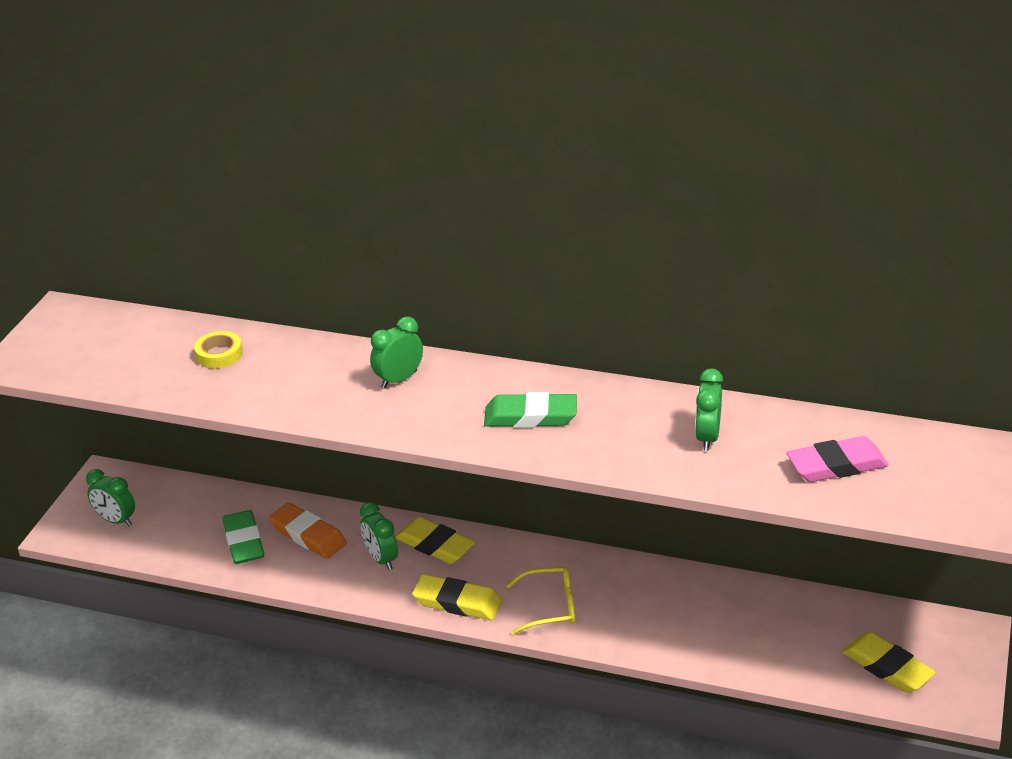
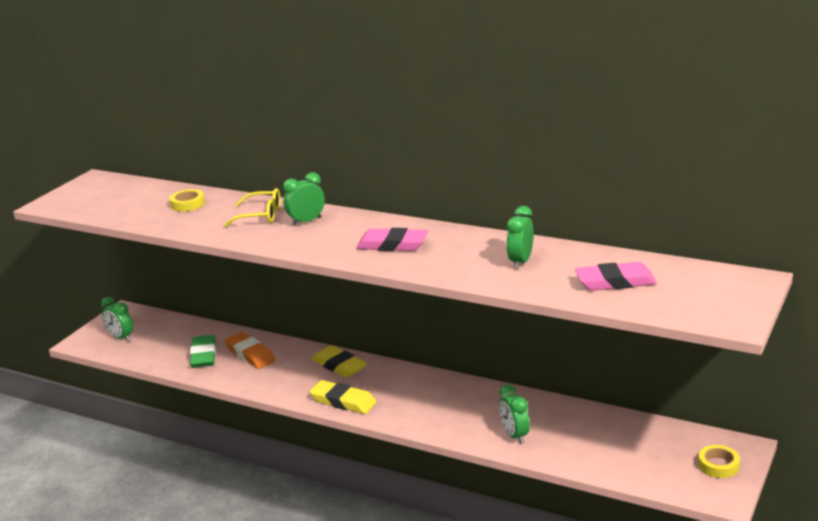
camera: 10 degrees right, 10 degrees down
(381, 559) = (297, 371): green clock -> green clock (514, 435)
(530, 416) = (392, 245): green eraser -> pink eraser
(550, 607) = (411, 409): yellow glasses -> yellow glasses (260, 215)
(887, 667) = (665, 466): yellow eraser -> none
(950, 660) = (718, 465): none -> yellow tape

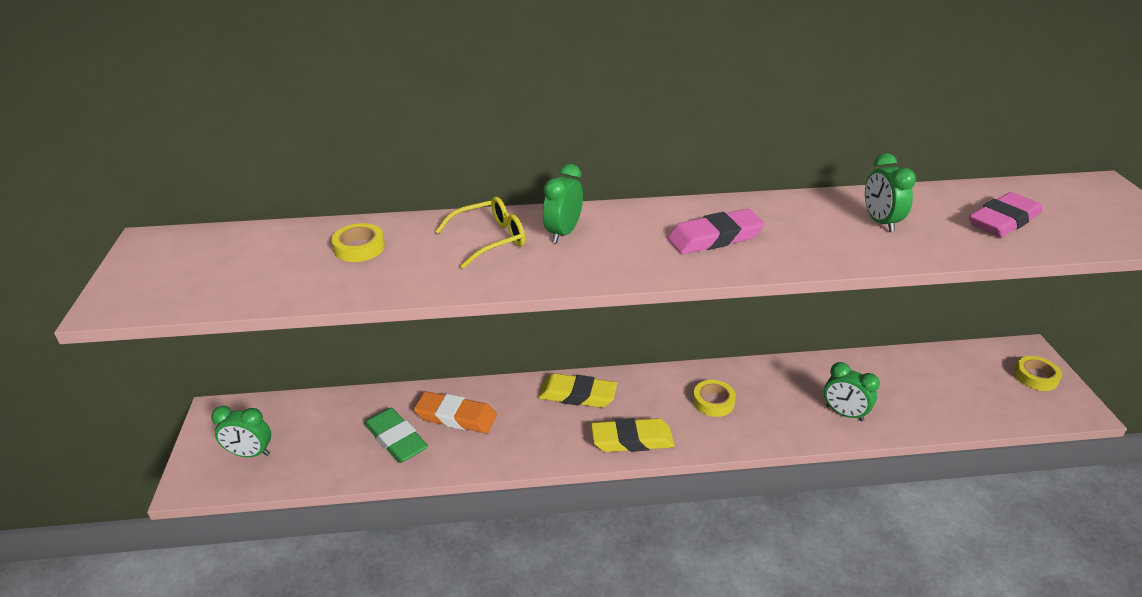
camera: 35 degrees left, 10 degrees up
(426, 398) = (713, 402): none -> yellow tape

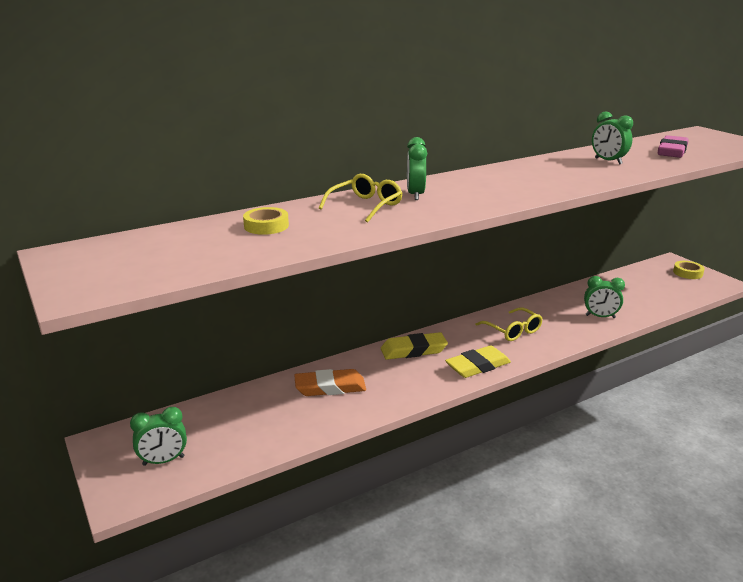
camera: 25 degrees left, 10 degrees down
(396, 439) = (292, 414): green eraser -> none
(713, 402) = (513, 331): yellow tape -> yellow glasses
(714, 238) = (520, 182): pink eraser -> none

